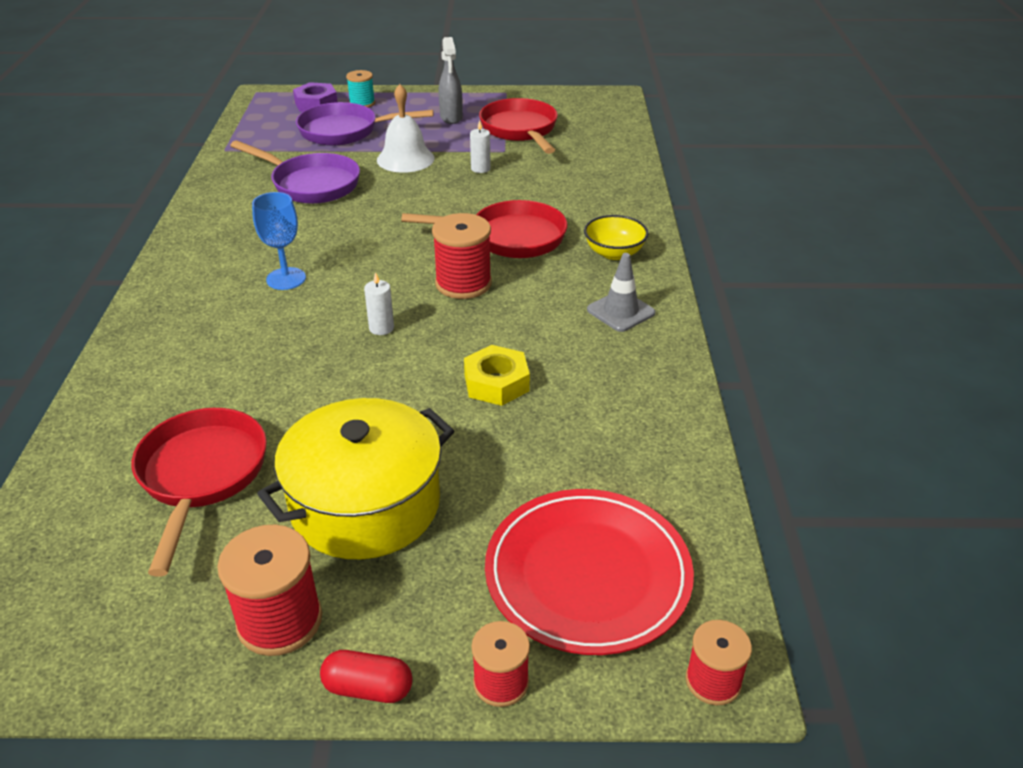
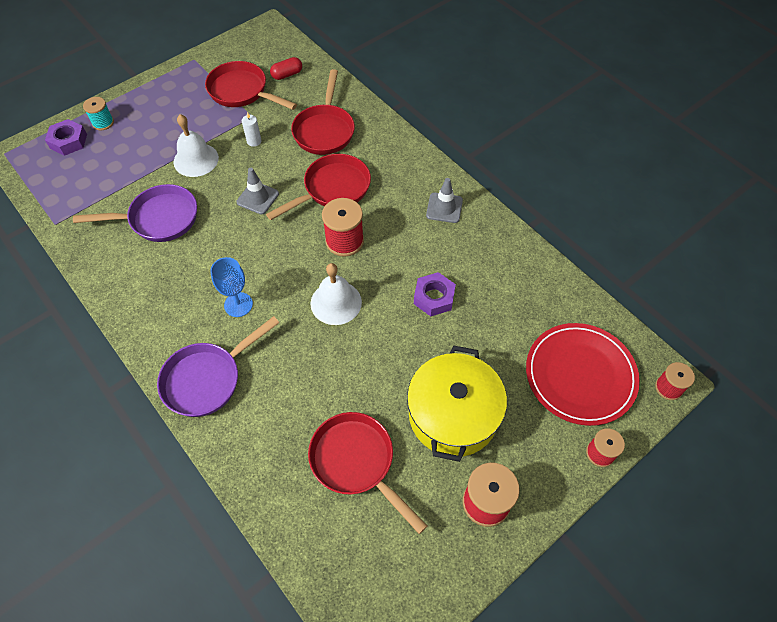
camera: 40 degrees left, 20 degrees up
(345, 131) = (123, 157): purple pan -> purple pan (207, 379)
(368, 688) = (556, 500): red capsule -> red capsule (287, 74)
(381, 328) = (336, 302): white candle -> white bell
(423, 210) = (258, 198): none -> grey traffic cone
(451, 117) = (183, 104): grey spray bottle -> none
(496, 383) = (434, 297): yellow nut -> purple nut
(567, 190) = (324, 130): none -> red pan
(614, 253) = (400, 166): yellow bowl -> none

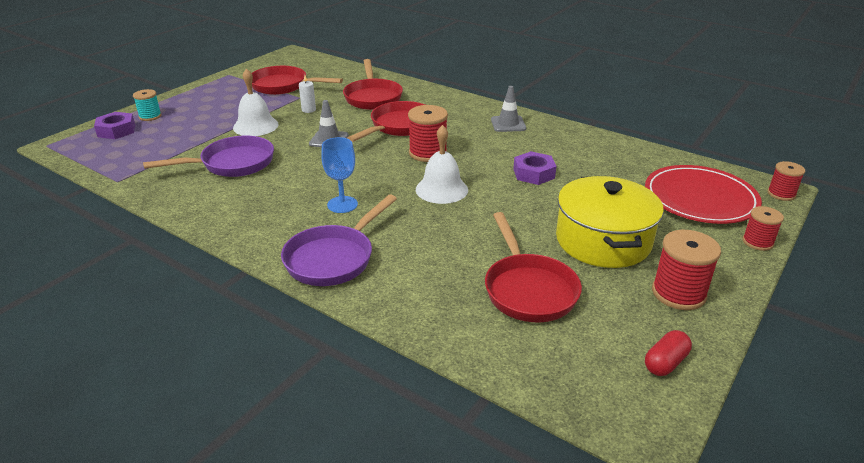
camera: 15 degrees left, 25 degrees down
(287, 74) = (321, 73): red capsule -> red capsule (665, 362)
(356, 462) = (528, 289): red pan -> red pan turned 135 degrees counterclockwise

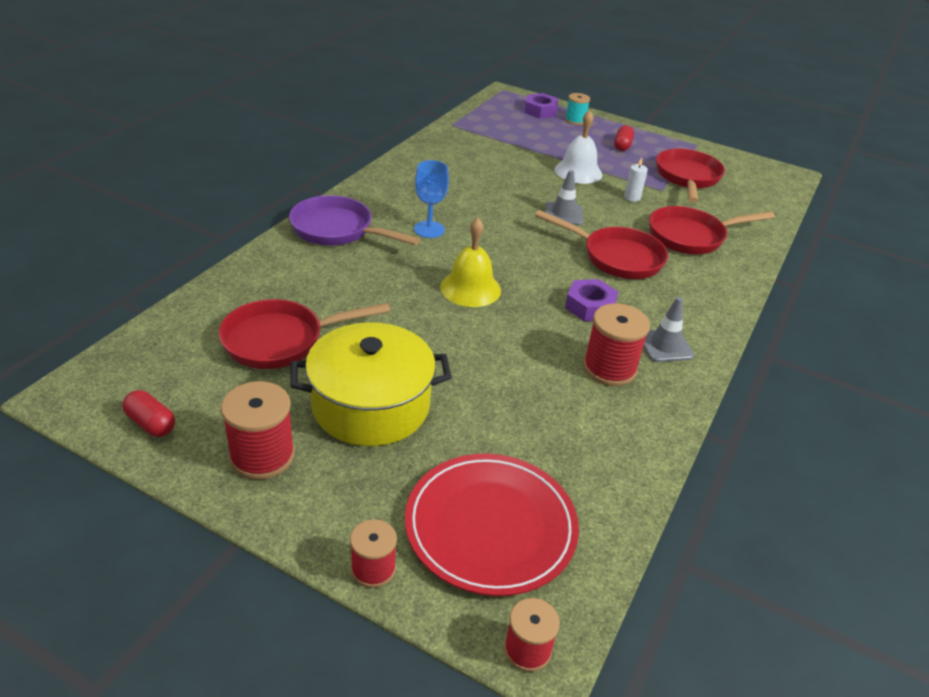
camera: 80 degrees right, 5 degrees up
(215, 102) = (622, 146): none -> red capsule
(232, 164) = (494, 168): purple pan -> none
(428, 153) = (554, 279): red spool -> red spool (609, 368)
(441, 189) = (470, 288): white bell -> yellow bell
(533, 173) = (525, 360): purple nut -> purple nut (590, 306)

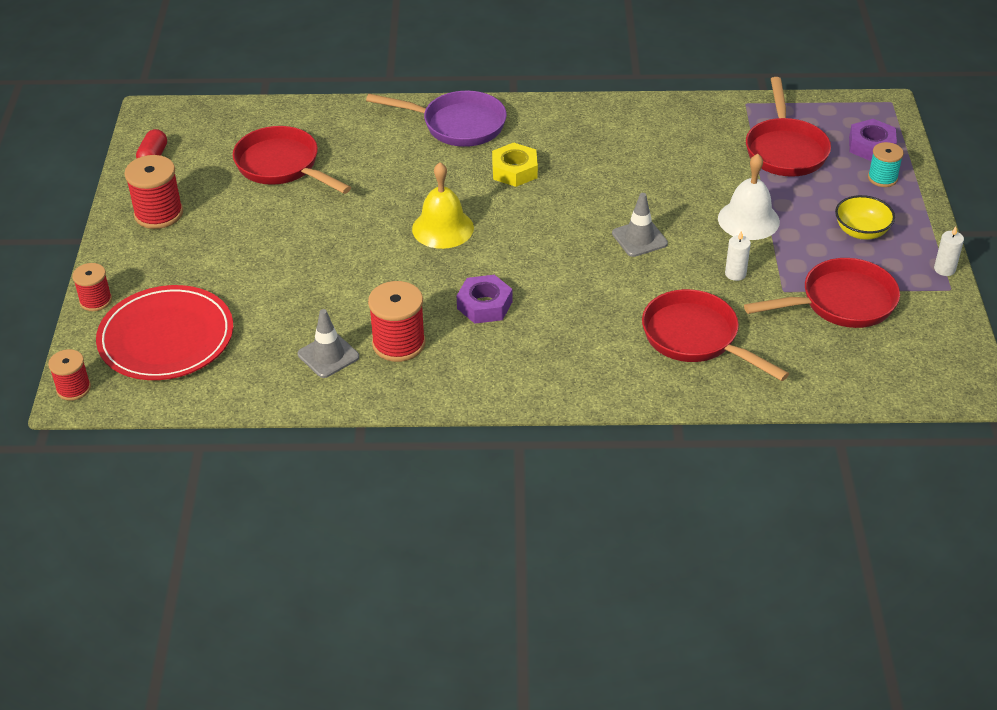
camera: 65 degrees right, 5 degrees up
(337, 230) = (457, 125): purple pan -> purple pan turned 105 degrees clockwise
(371, 405) = (245, 237): yellow pot -> none
(429, 229) = (514, 170): blue goblet -> yellow nut
(616, 257) = (591, 297): red pan -> red pan (785, 150)
(622, 146) = (861, 231): red capsule -> yellow bowl
(665, 346) = (465, 368): grey traffic cone -> grey traffic cone (328, 355)
(677, 139) = (944, 269): none -> white candle

